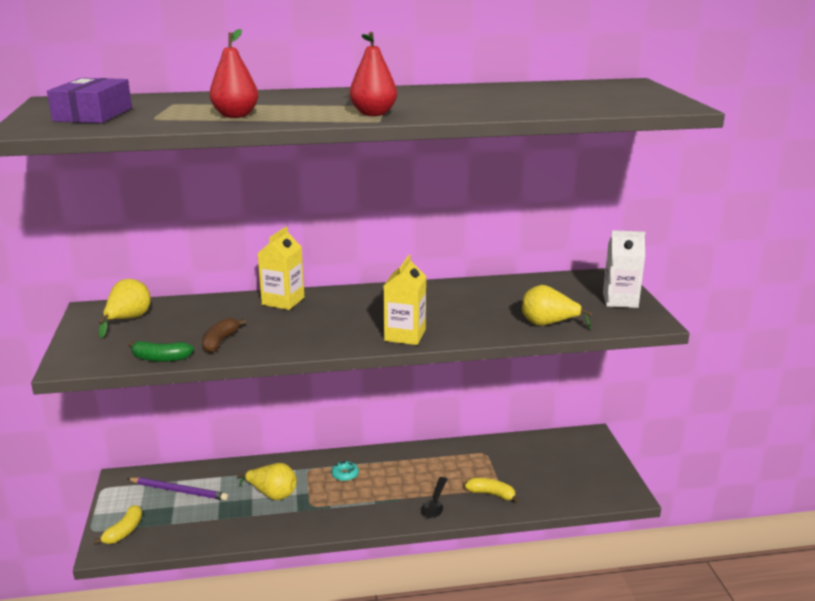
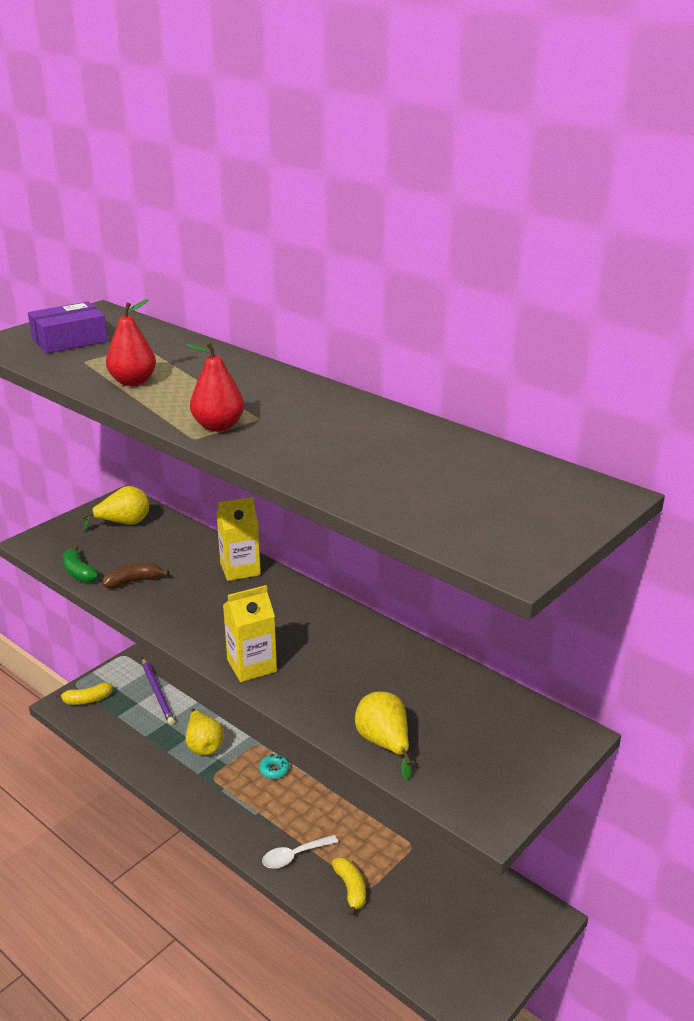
camera: 50 degrees right, 5 degrees up
(435, 504) = (294, 856): black spoon -> white spoon
(620, 300) = (515, 770): white carton -> none

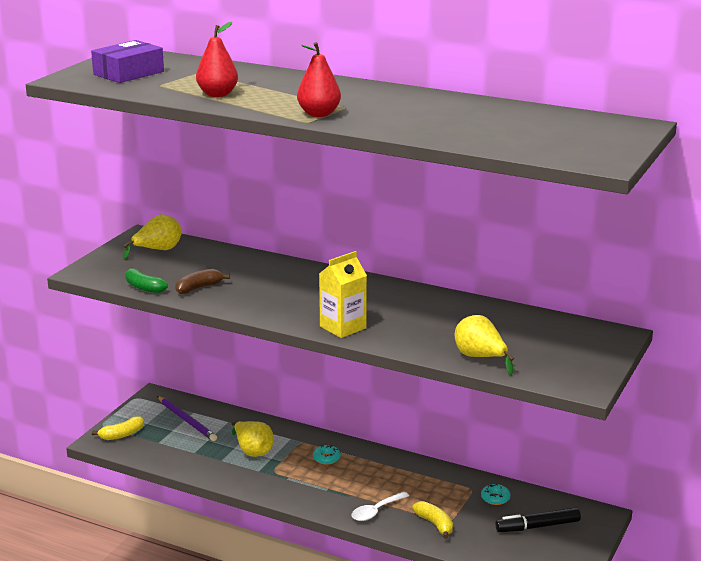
camera: 15 degrees left, 5 degrees down
(240, 569) = (287, 269): yellow carton -> none
(433, 865) = (495, 498): none -> turquoise donut
(466, 918) = (538, 526): none -> black marker

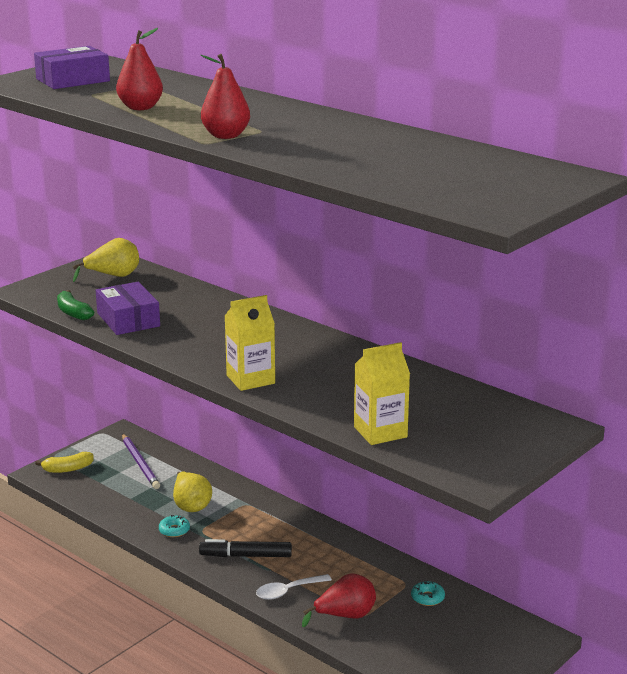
camera: 15 degrees right, 0 degrees up
(199, 288) = (128, 319): brown banana -> purple box
(326, 458) = (264, 525): turquoise donut -> turquoise donut (174, 530)
(435, 524) = (345, 616): yellow banana -> red pear
(480, 358) = (380, 432): yellow pear -> yellow carton
(538, 526) = (461, 638): black marker -> black marker (246, 556)

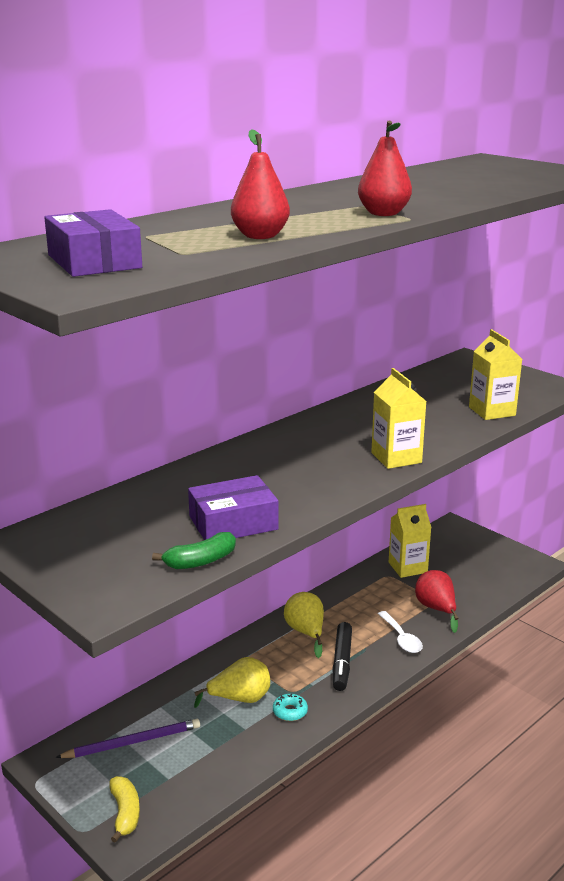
camera: 85 degrees left, 0 degrees up
(113, 276) = (83, 536): yellow pear -> yellow pear (306, 632)
(427, 598) = (407, 567): turquoise donut -> yellow carton

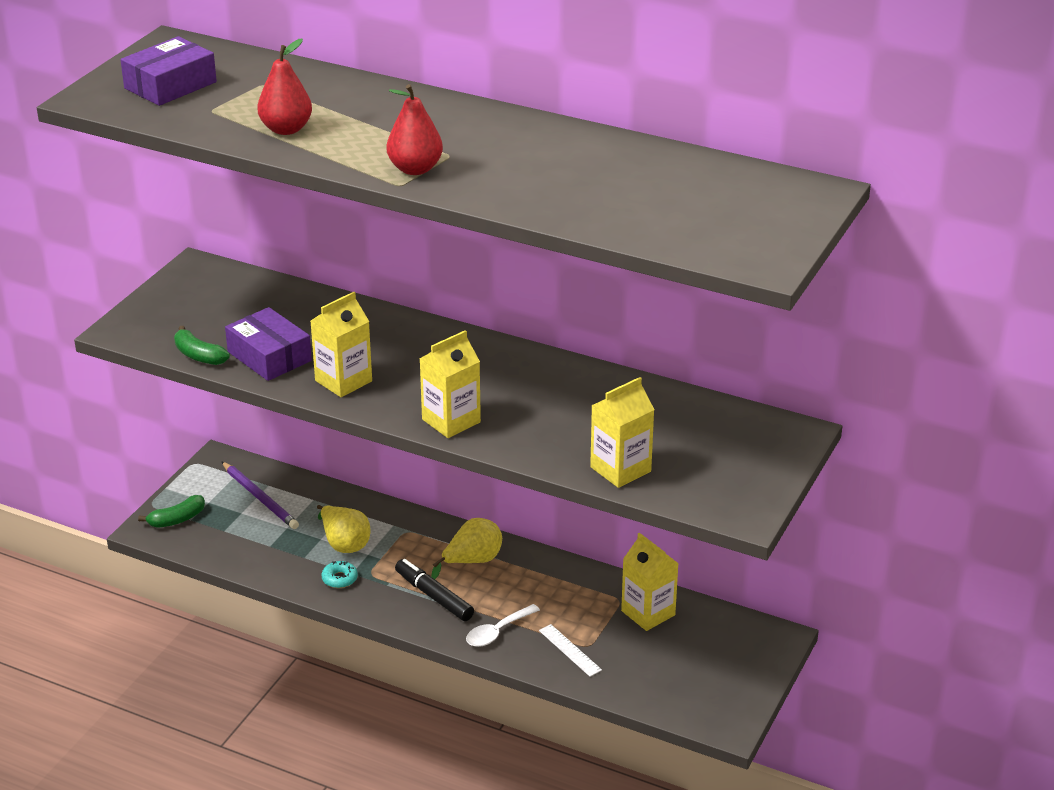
camera: 70 degrees right, 10 degrees up
(125, 813) = (177, 519): yellow banana -> green banana
(304, 493) = (343, 381): none -> yellow carton
(342, 661) = (434, 596): black marker -> black marker turned 60 degrees clockwise
(436, 609) = (570, 650): red pear -> white ruler

